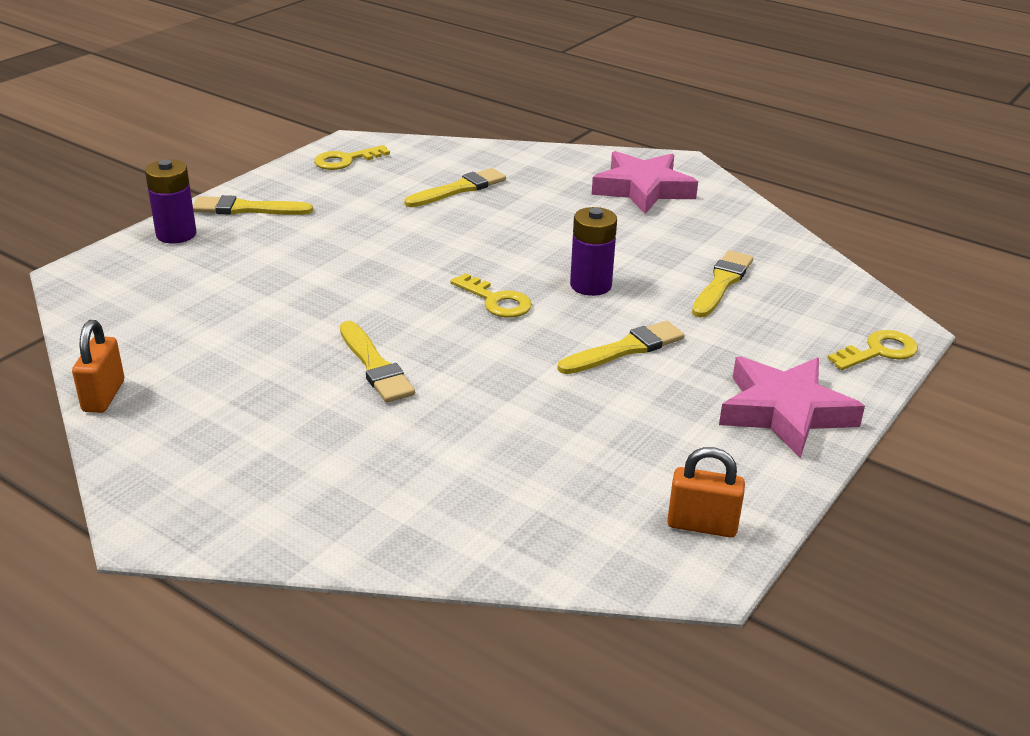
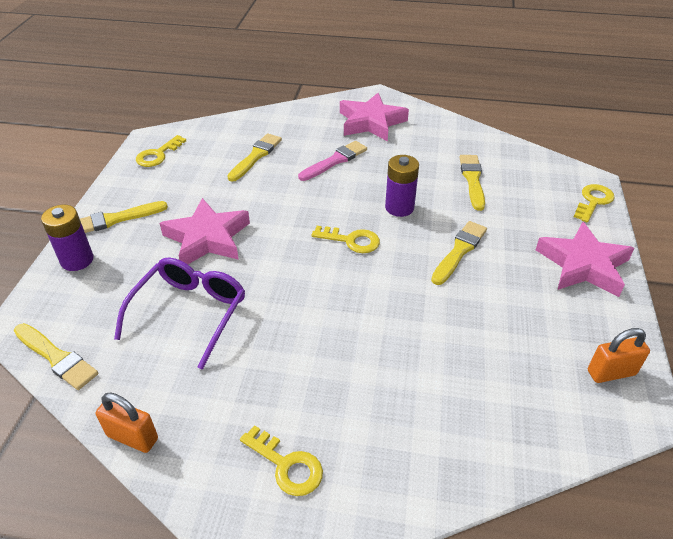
camera: 25 degrees left, 10 degrees up
(103, 396) = (132, 437): orange padlock -> orange padlock turned 45 degrees counterclockwise
(232, 470) = (287, 465): none -> yellow key
(250, 313) = (190, 312): none -> purple glasses
(330, 252) = (207, 238): none -> pink star
(375, 366) = (315, 326): yellow brush -> yellow brush (56, 357)
(554, 217) = (335, 161): none -> pink brush

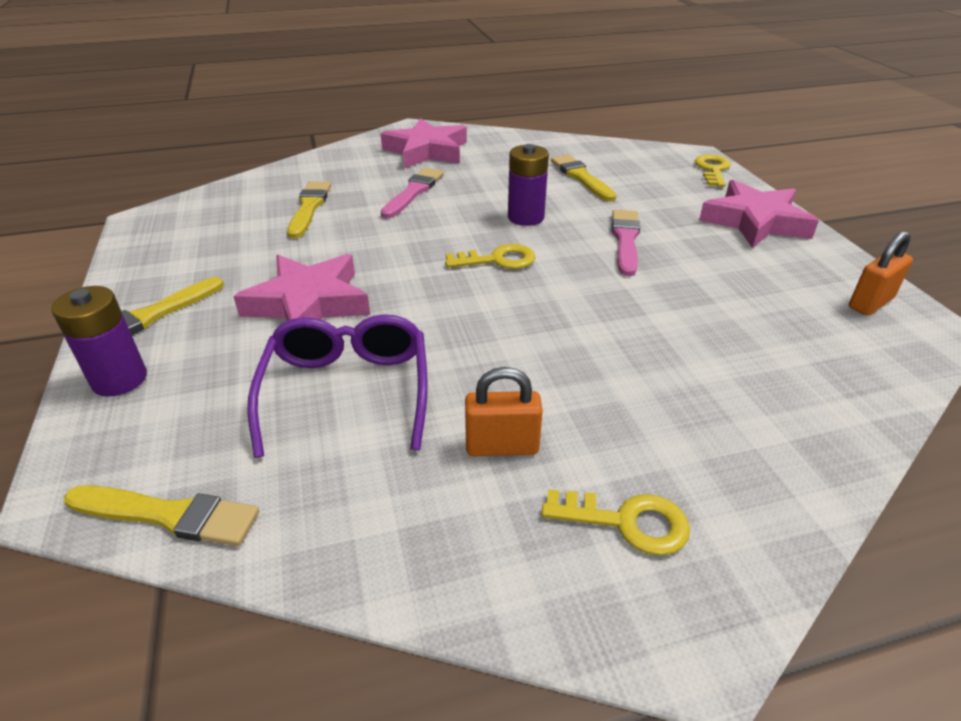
camera: 25 degrees left, 5 degrees down
(132, 437) = (378, 576): orange padlock -> orange padlock (502, 446)
(158, 155) = (167, 233): yellow key -> none
(459, 251) = (625, 240): yellow brush -> pink brush

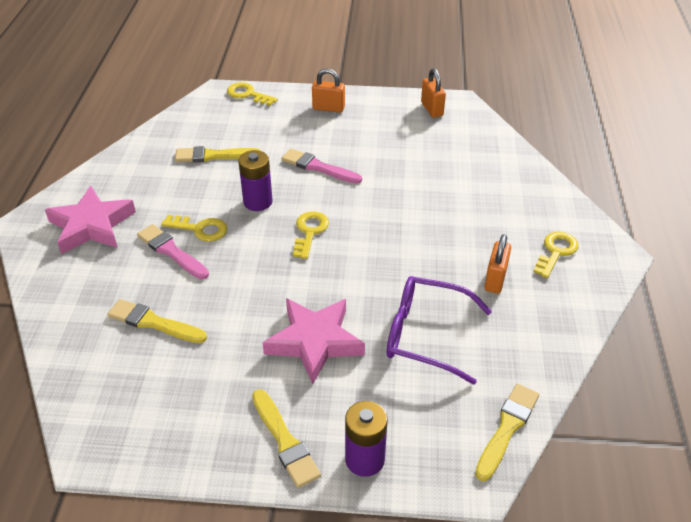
camera: 70 degrees left, 5 degrees up
(457, 198) = (200, 229): none -> yellow key
(754, 221) = (328, 108): pink star -> orange padlock

